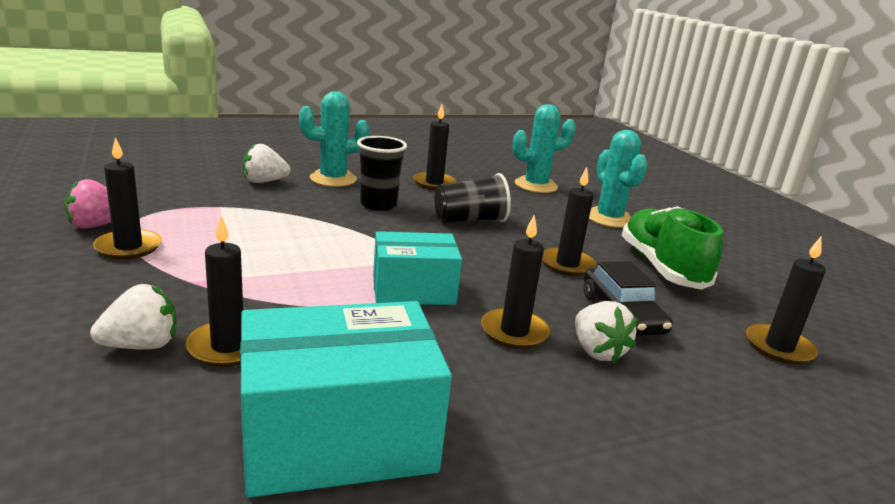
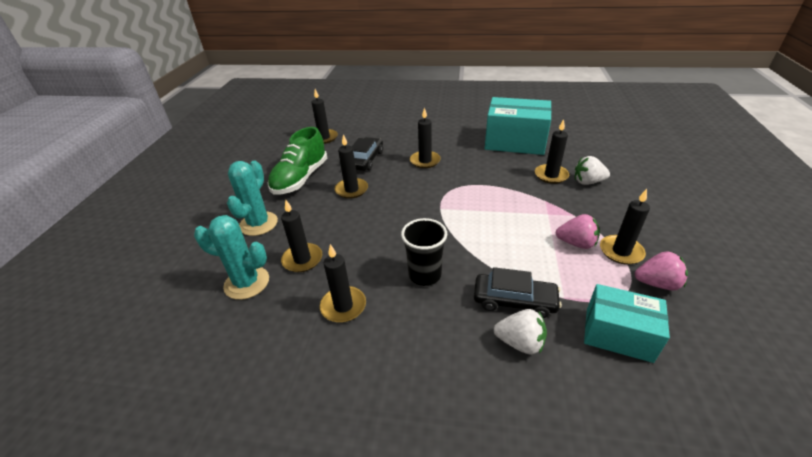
camera: 145 degrees left, 15 degrees up
(194, 248) = (576, 243): none -> pink strawberry
(274, 199) = (514, 301): none -> black car
(333, 179) = (444, 336): turquoise cactus -> none
(413, 290) = (454, 188): turquoise box -> turquoise box (618, 334)
(470, 220) = (367, 240): black cup -> none
(514, 201) = (302, 259): none -> black candle
(597, 351) = (400, 149): white strawberry -> none

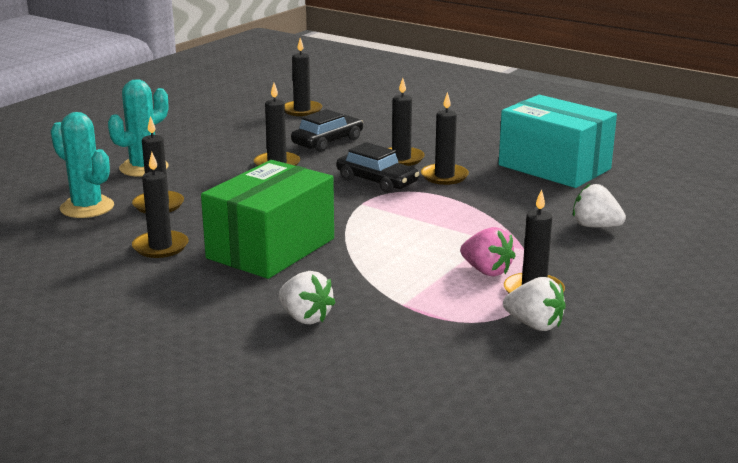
camera: 25 degrees right, 15 degrees down
(300, 179) = (230, 141): green shoe -> none
(424, 275) = (271, 248): black cup -> green box
(514, 301) = (342, 291): black car -> black car (377, 181)
(551, 175) = (553, 209): black candle -> black candle (444, 176)
(618, 334) = (422, 343): turquoise box -> none
(656, 283) = (534, 325): pink strawberry -> white strawberry

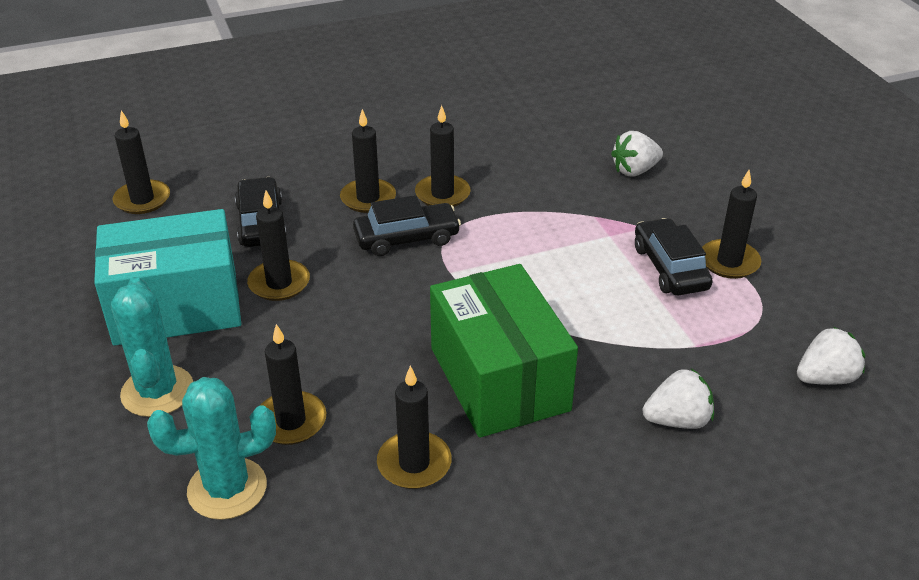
camera: 55 degrees left, 15 degrees up
(486, 271) = (670, 267): pink strawberry -> black car
(534, 325) = (789, 291): white strawberry -> white strawberry (825, 378)
(554, 167) = (491, 128): turquoise box -> turquoise box (176, 307)

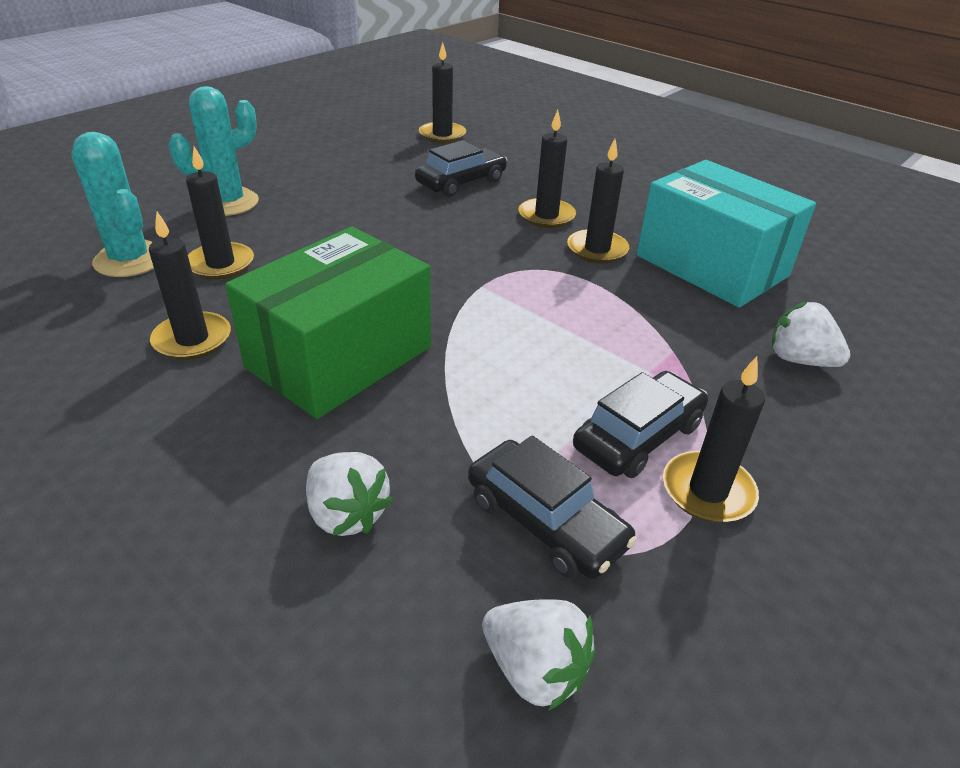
camera: 60 degrees right, 0 degrees up
(176, 307) = (329, 181): turquoise box -> turquoise box (711, 266)
(279, 283) = (390, 211): black candle -> none
(407, 238) = (509, 249): black car -> black car (545, 521)

